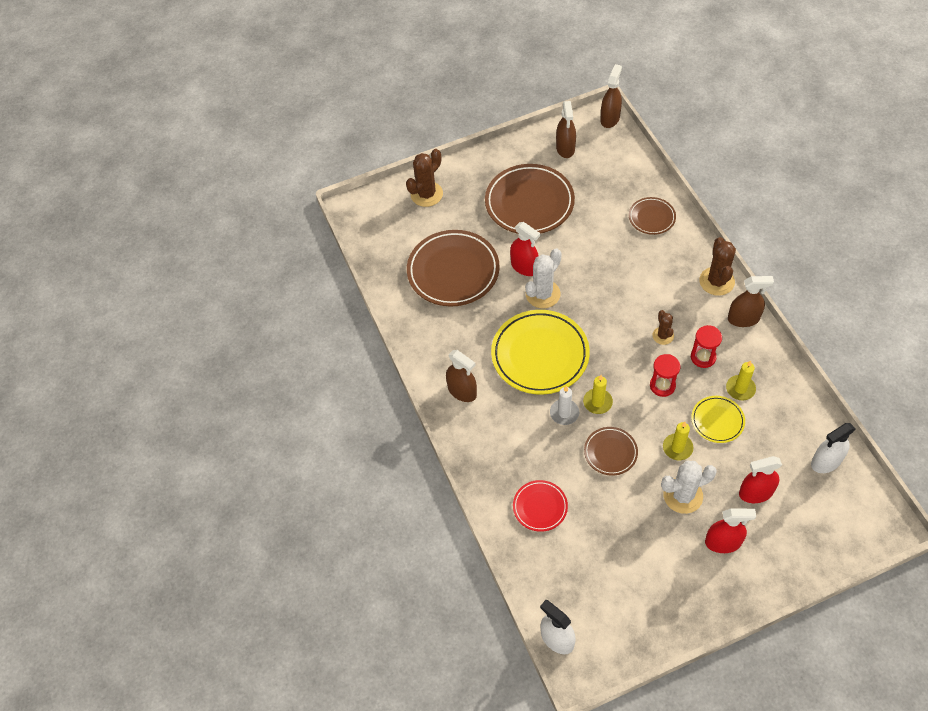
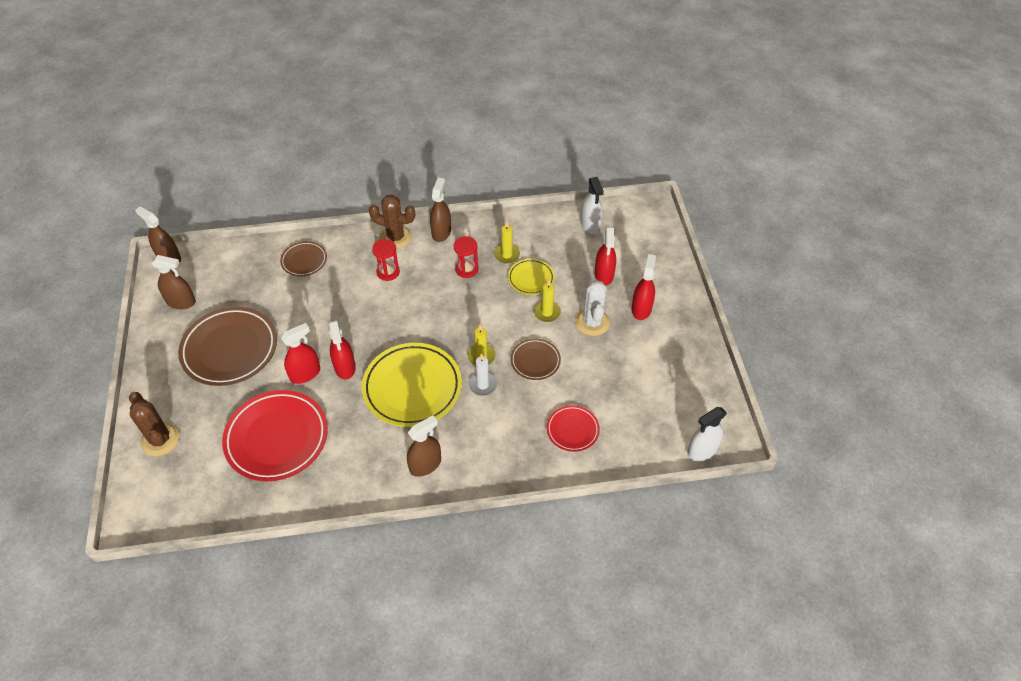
camera: 80 degrees left, 5 degrees down
(453, 271) = (277, 438): brown plate -> red plate
(543, 294) = (345, 367): white cactus -> red spray bottle
(662, 385) = (483, 305): red hourglass -> red hourglass (388, 272)
(663, 336) = (433, 290): brown cactus -> none

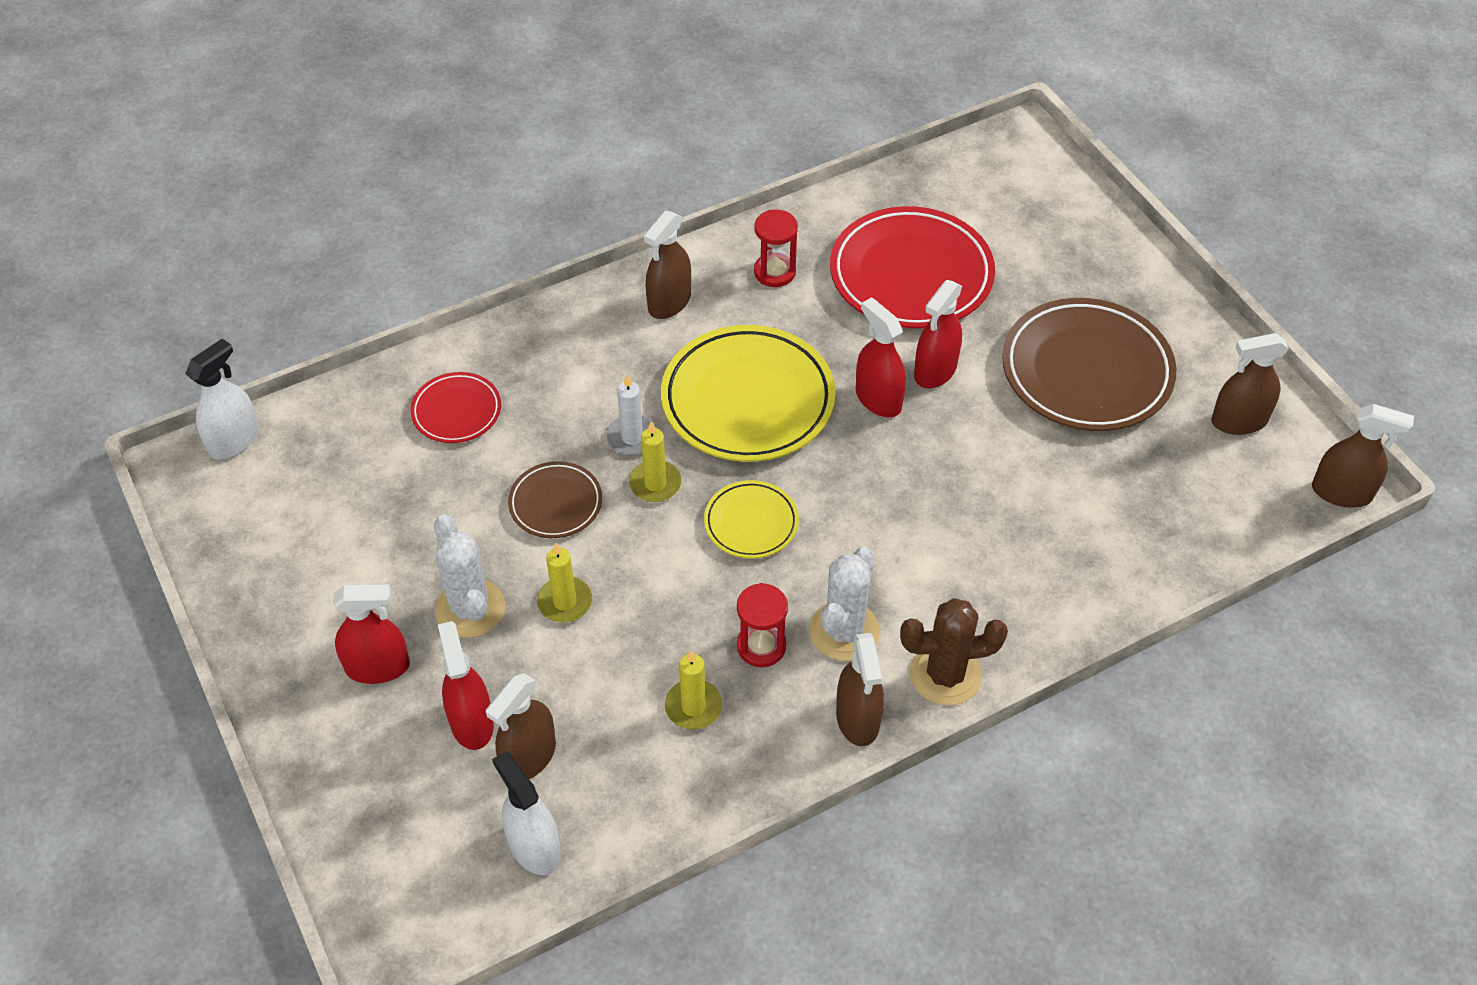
camera: 160 degrees right, 0 degrees up
(160, 439) = (1075, 228): brown cactus -> none
(304, 261) = (1089, 565): brown plate -> none
(388, 272) = (913, 592): red hourglass -> red hourglass (774, 272)
(427, 265) = (844, 631): none -> white cactus
(531, 278) = (622, 666): yellow plate -> yellow plate (751, 523)
(583, 256) = (529, 757): none -> brown spray bottle
(641, 309) = (378, 667): red spray bottle -> red spray bottle turned 90 degrees counterclockwise

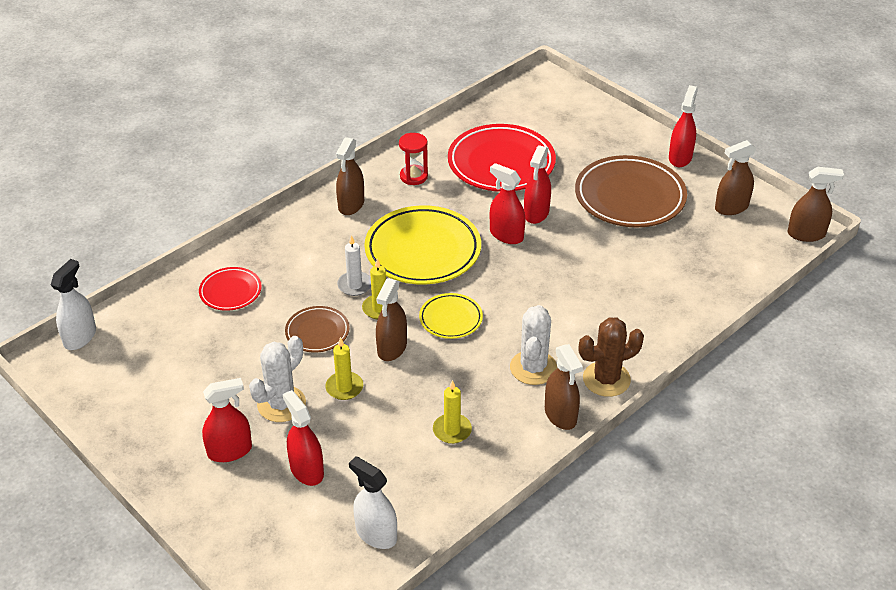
camera: 15 degrees left, 10 degrees down
(470, 608) = (281, 404): white cactus -> white cactus turned 75 degrees clockwise
(529, 757) = (353, 482): brown spray bottle -> brown spray bottle (392, 348)
(761, 646) = (483, 387): red hourglass -> none
(1188, 317) = (680, 157): none -> red spray bottle

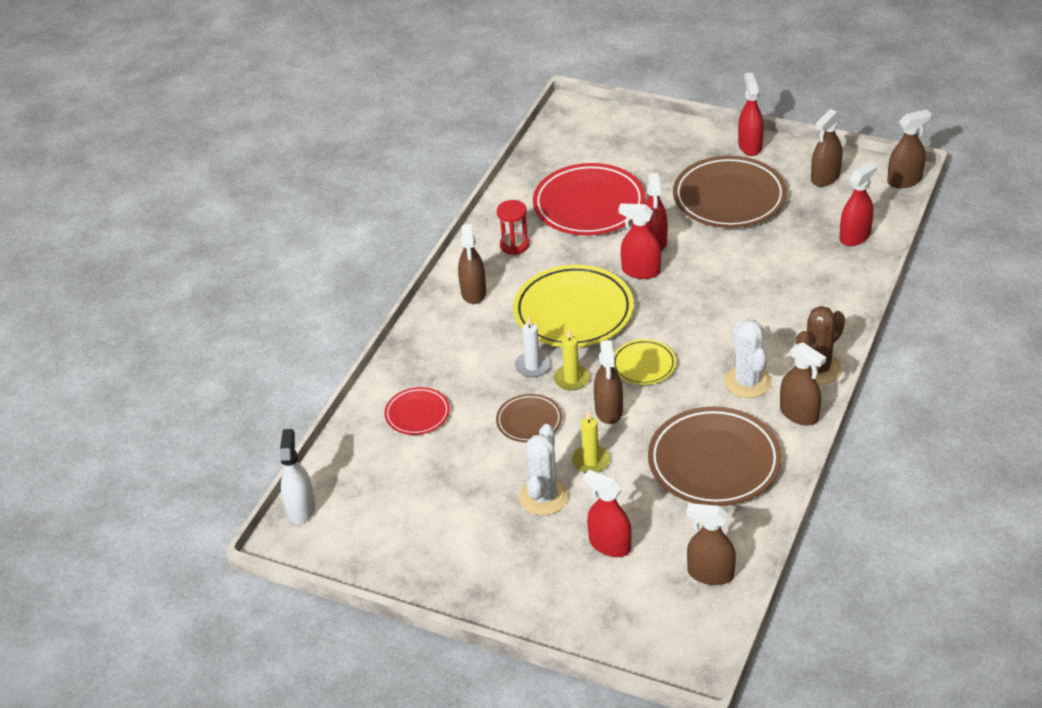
camera: 20 degrees left, 0 degrees up
(230, 451) = (527, 555): red spray bottle -> red spray bottle (855, 236)
(376, 534) = (710, 574): white spray bottle -> brown spray bottle
(452, 430) = (714, 462): yellow candle -> brown plate

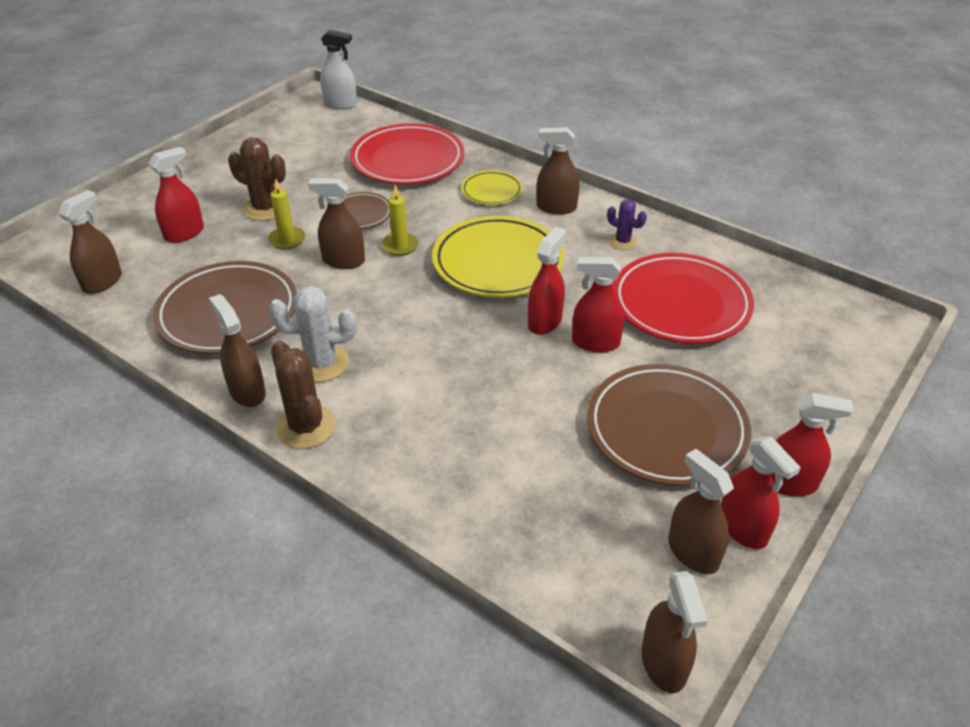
camera: 100 degrees right, 0 degrees up
(417, 414) = (407, 160): red plate -> red plate, size x1.94
(514, 245) = (623, 241): red hourglass -> purple cactus
(532, 366) = (432, 226): white candle -> none
(543, 497) = (265, 208): white cactus -> brown cactus
(644, 365) = (392, 294): yellow plate -> yellow plate (491, 191)
(799, 414) = (247, 392): brown spray bottle -> brown spray bottle turned 90 degrees clockwise
(855, 236) = (540, 545): red spray bottle -> red spray bottle (742, 528)

